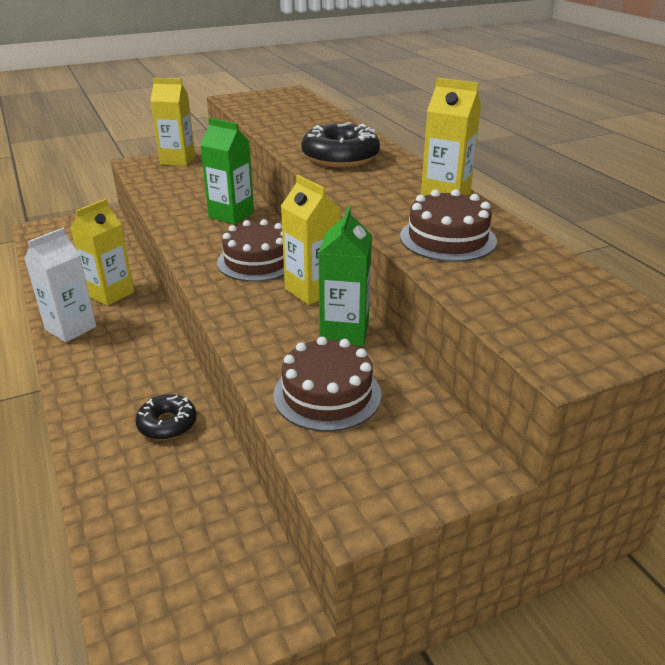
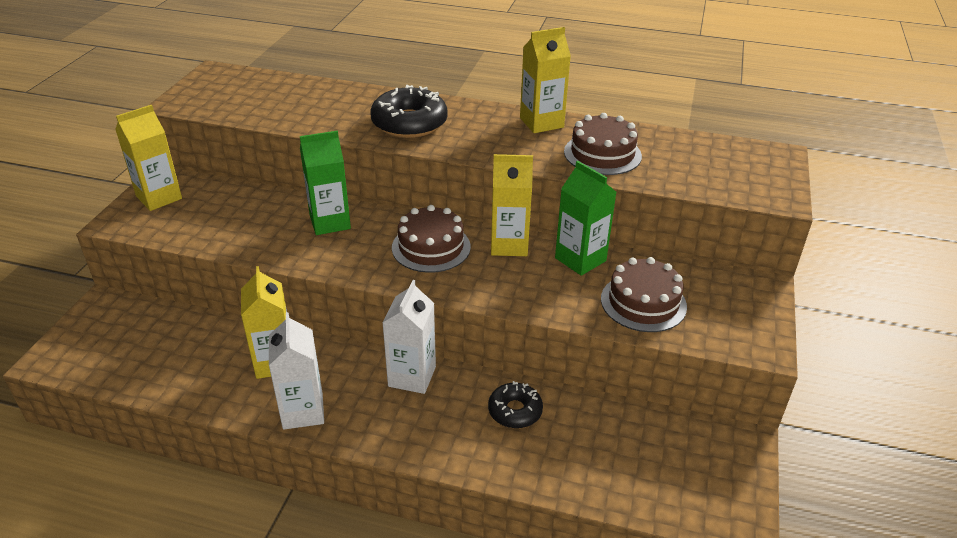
camera: 50 degrees left, 5 degrees up
(156, 354) = (412, 376): none -> white carton

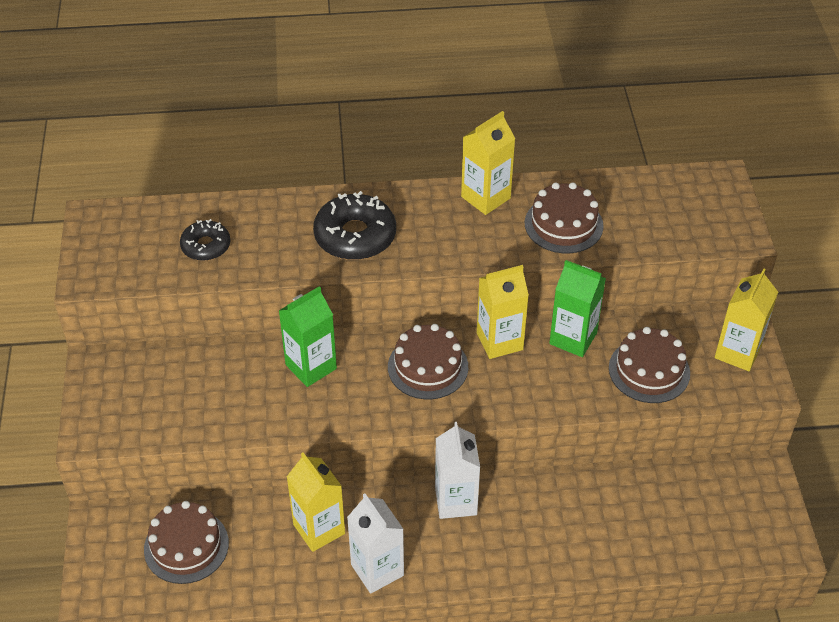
camera: 20 degrees left, 10 degrees up
(156, 342) = (186, 546): none -> brown cake
(159, 197) = (110, 389): yellow carton -> yellow carton (737, 352)
(515, 411) = (564, 505): black donut -> black donut (206, 246)

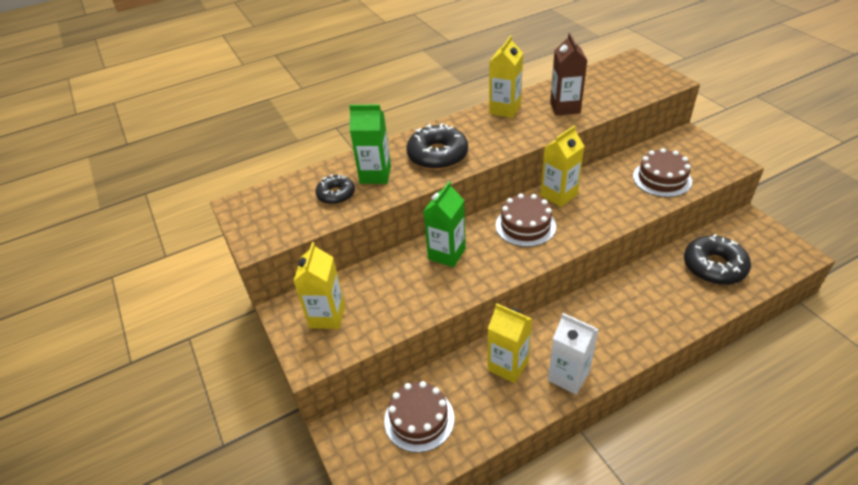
camera: 20 degrees left, 5 degrees down
(455, 501) = (585, 309): white carton -> none
(563, 224) = (565, 107): brown cake -> brown carton
(573, 338) = (602, 178): green carton -> green carton (375, 175)
(659, 514) = (714, 266): none -> black donut
(737, 352) = (702, 152): yellow carton -> yellow carton (327, 316)

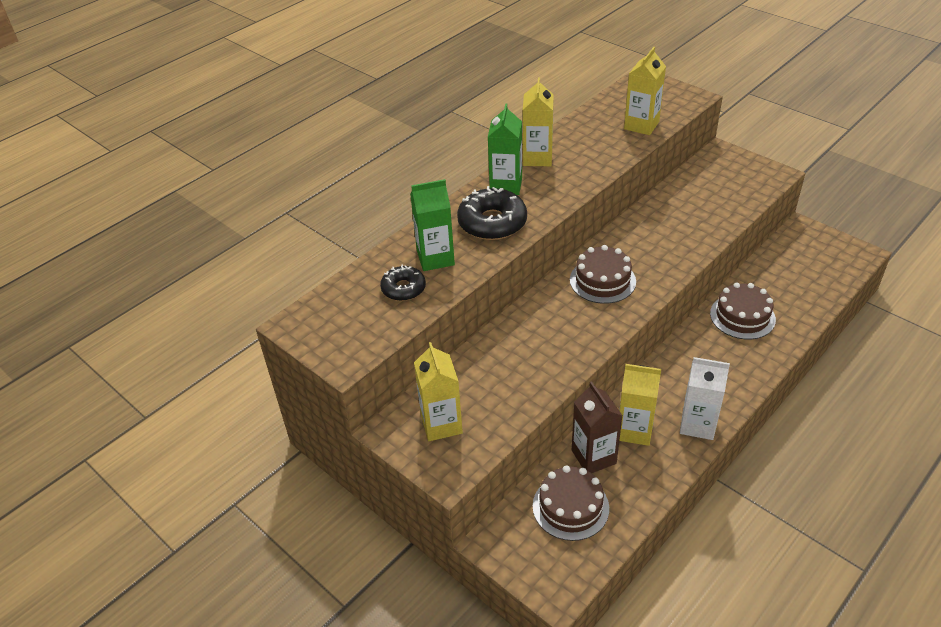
camera: 20 degrees left, 0 degrees up
(447, 254) = (535, 328): green carton -> green carton (506, 185)
(558, 195) = (621, 241): yellow carton -> yellow carton (641, 125)
(565, 107) = (600, 145): brown carton -> brown carton (593, 457)
(662, 179) = (715, 203): brown cake -> brown cake (742, 316)
(714, 266) = (787, 283): black donut -> none

